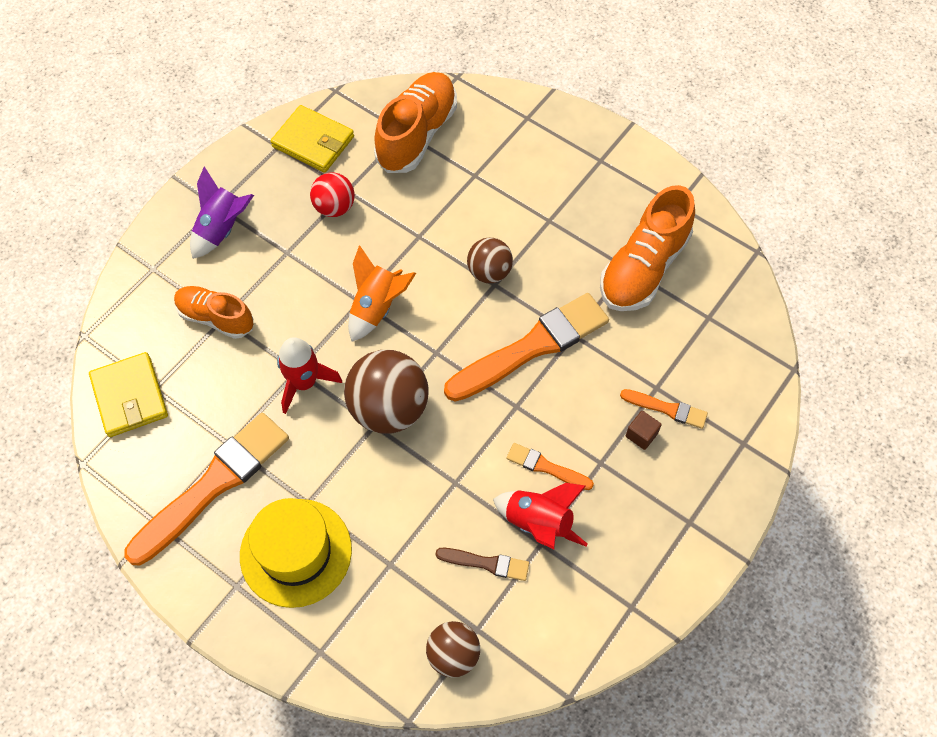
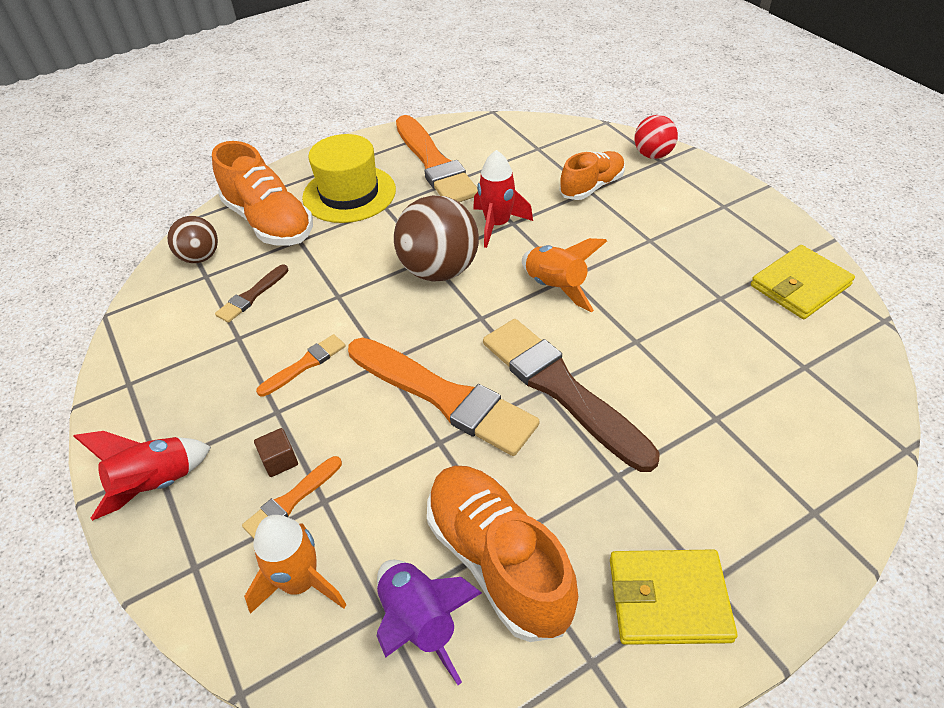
camera: 115 degrees right, 15 degrees down
(129, 397) = (537, 136): yellow wallet -> yellow wallet (668, 599)
(222, 229) = (693, 205): purple rocket -> purple rocket (420, 622)
(334, 207) = (698, 283): red ball -> red ball (652, 155)
(417, 134) = (798, 378): orange shoe -> orange shoe (269, 222)
(489, 272) = (561, 389): brown ball -> brown brush
(532, 347) = (444, 397): orange brush -> orange brush turned 45 degrees counterclockwise
(538, 523) = (257, 341): red rocket -> red rocket (156, 484)
(717, 372) = (300, 582): none -> orange rocket

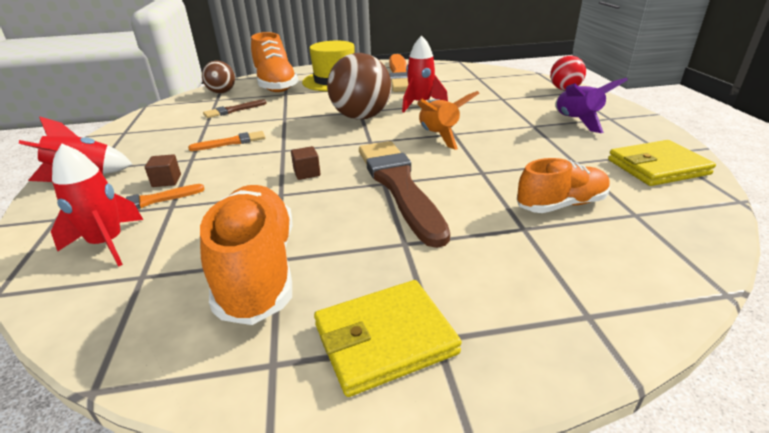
camera: 20 degrees right, 15 degrees down
(300, 582) = (107, 244): orange rocket -> red rocket
(420, 622) = (161, 290): purple rocket -> purple rocket (577, 121)
(444, 397) = (307, 173): orange brush -> brown cube
(591, 187) = (505, 97): orange shoe -> orange shoe (561, 205)
(668, 599) = (385, 339): yellow wallet -> yellow wallet turned 45 degrees counterclockwise

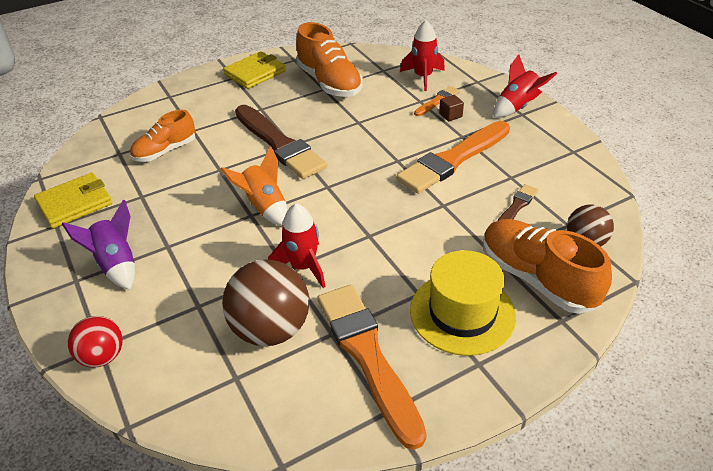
camera: 160 degrees right, 10 degrees up
(231, 142) = (453, 160): orange brush -> orange brush, size x2.14
(307, 173) = (355, 141): brown cube -> none
(361, 117) = (359, 223): brown ball -> brown ball (271, 329)

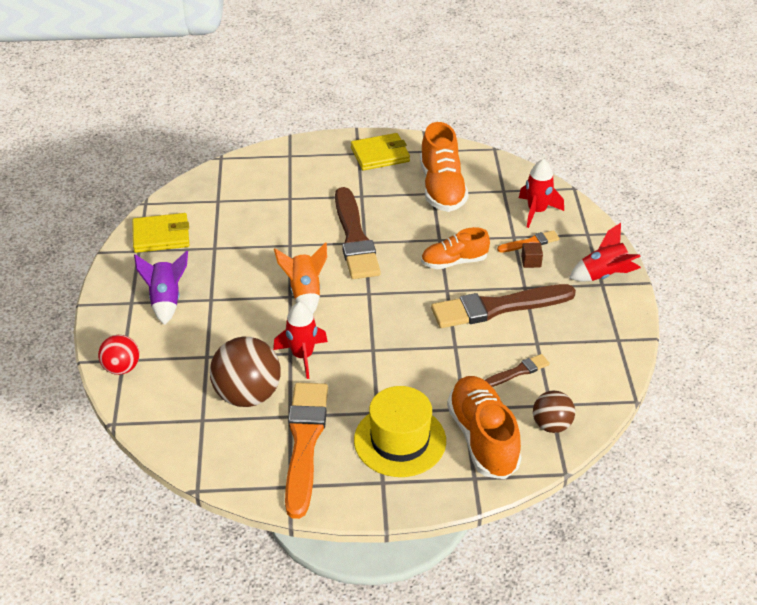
camera: 25 degrees right, 0 degrees up
(165, 151) = (256, 211): orange shoe -> orange shoe (454, 262)
(453, 160) = (497, 307): orange brush -> brown brush

